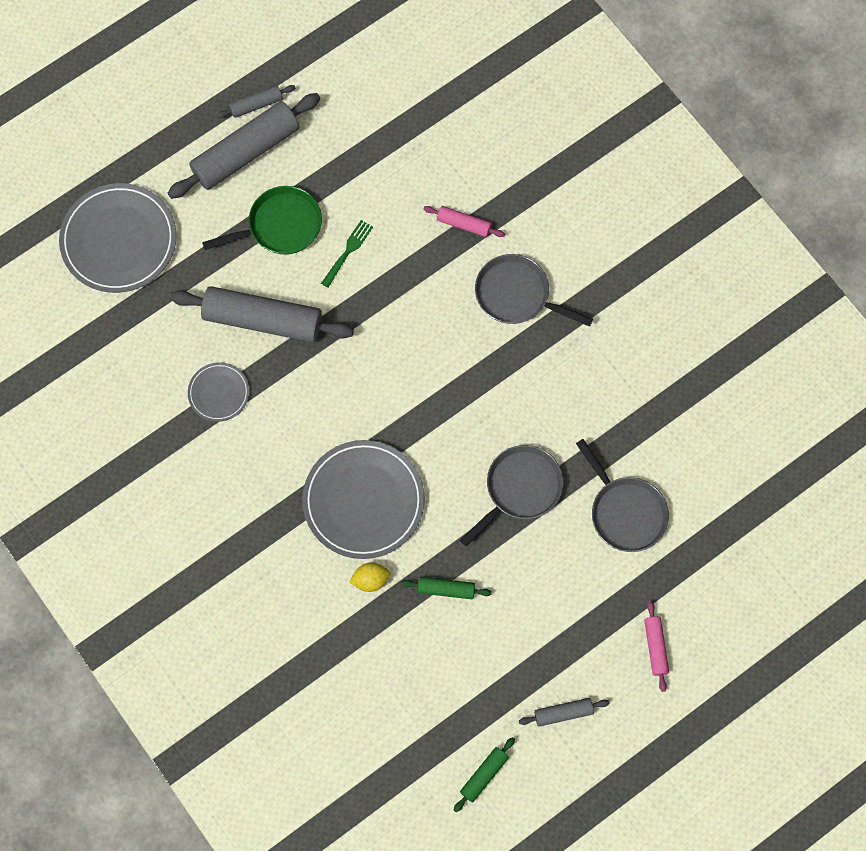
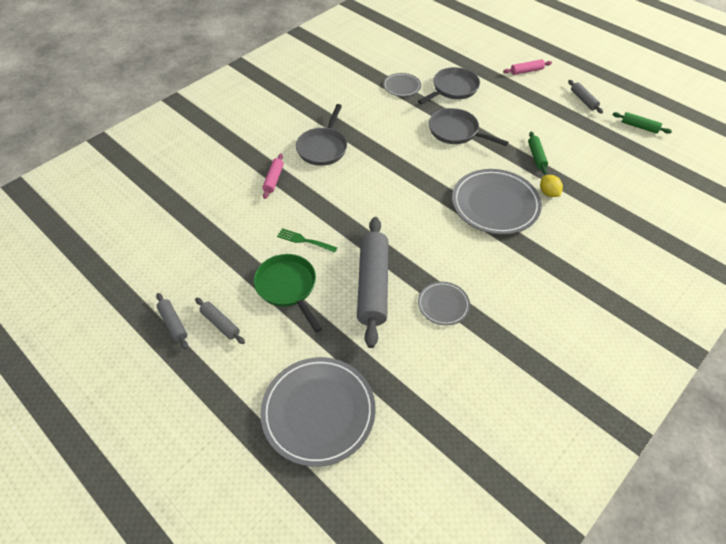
camera: 100 degrees left, 20 degrees down
(245, 152) = (220, 324): grey rolling pin -> grey rolling pin, size x0.47
(643, 433) = (402, 86): none -> grey plate

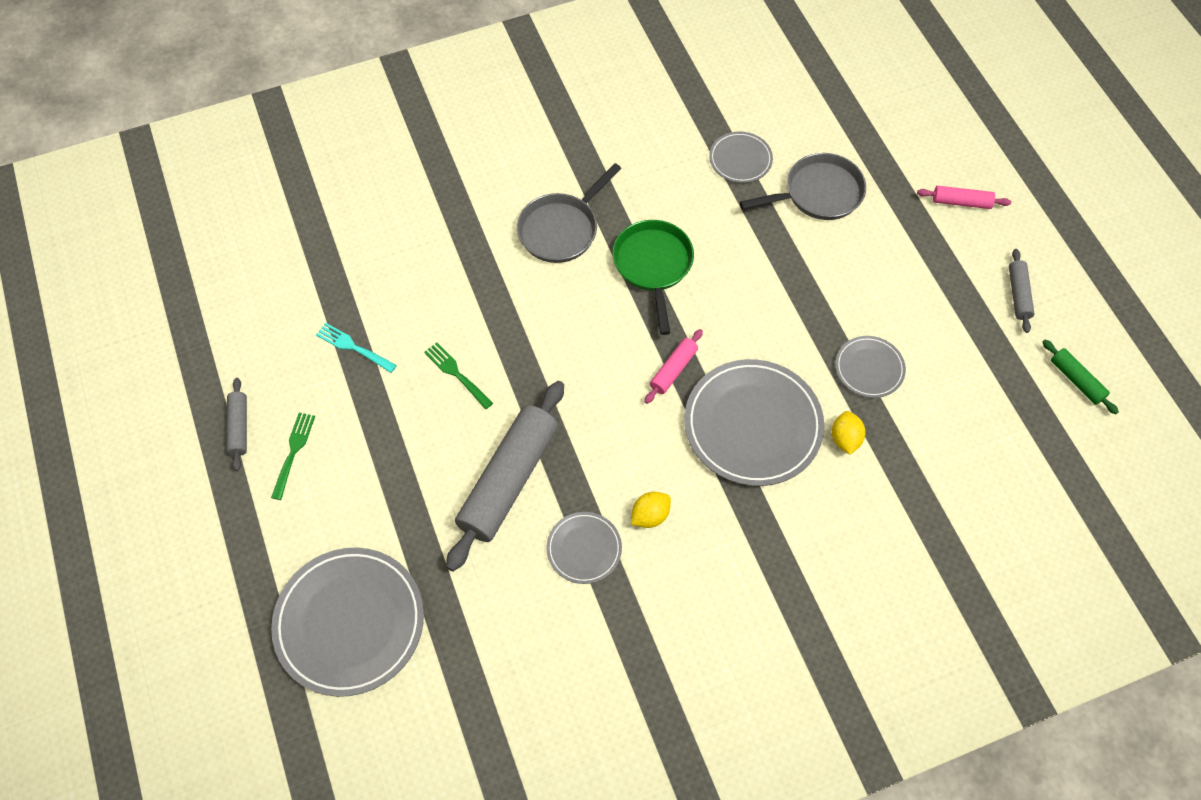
camera: 25 degrees right, 10 degrees up
(220, 324) = (293, 452): grey rolling pin -> green fork
(228, 250) = (353, 347): none -> turquoise fork
(274, 179) = (466, 257): pink rolling pin -> pink rolling pin (673, 370)
(288, 287) = (400, 436): green pan -> green pan (653, 266)
(456, 132) = (774, 276): grey pan -> none
(470, 271) = (650, 515): none -> yellow lemon
(536, 156) = (869, 368): green rolling pin -> grey plate

